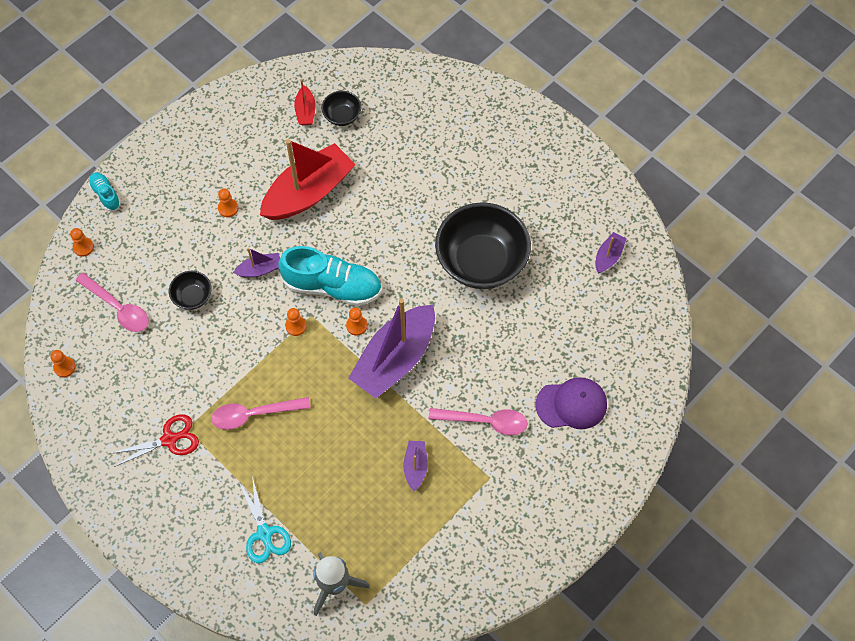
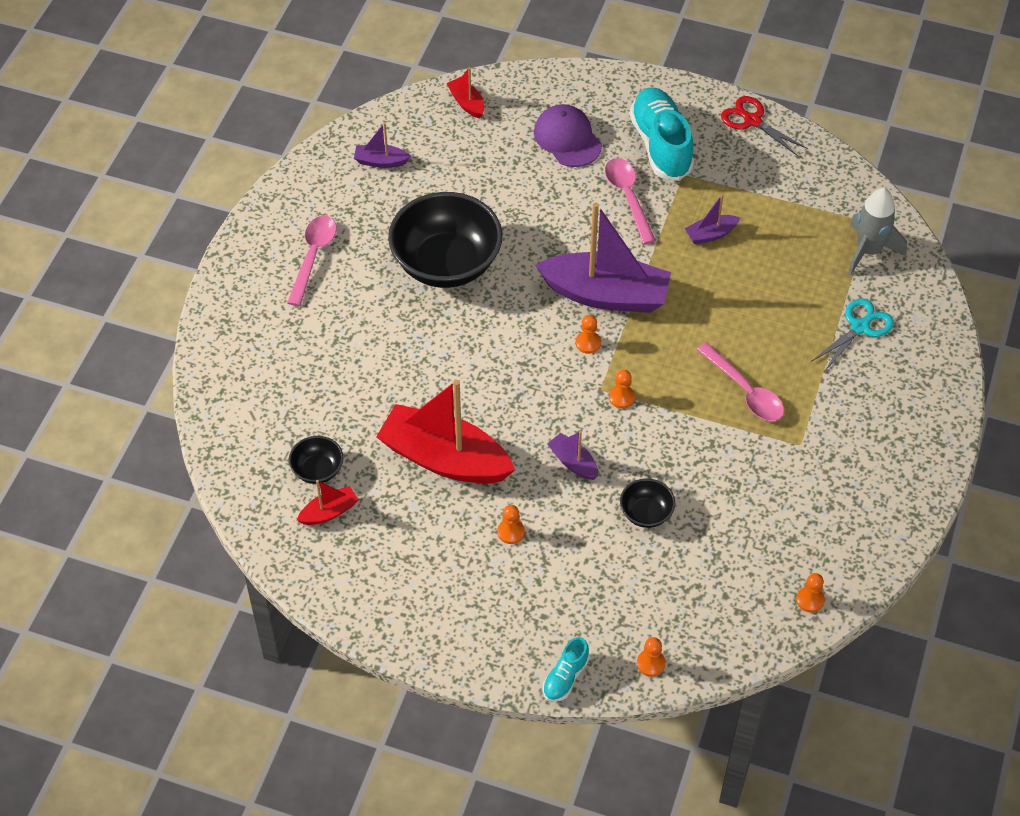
camera: 115 degrees left, 10 degrees down
(118, 308) = (705, 583): pink spoon -> pink spoon (313, 256)
(170, 439) = (822, 454): red scissors -> red scissors (751, 120)
(332, 286) = (553, 384): turquoise shoe -> turquoise shoe (661, 145)
(646, 344) = (467, 103): none -> red boat

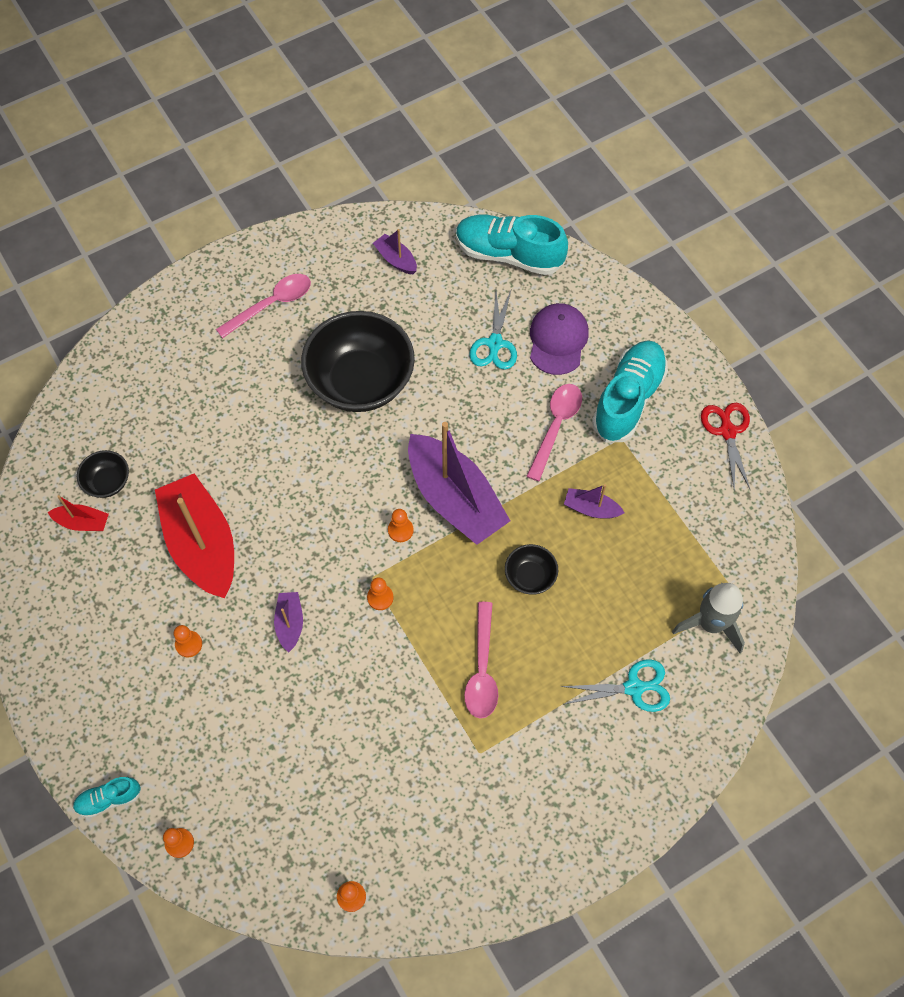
camera: 40 degrees right, 10 degrees up
(467, 103) = (509, 254): red boat -> turquoise shoe
(523, 171) = (495, 344): none -> turquoise scissors
(646, 513) = (301, 712): black bowl -> black bowl (530, 576)

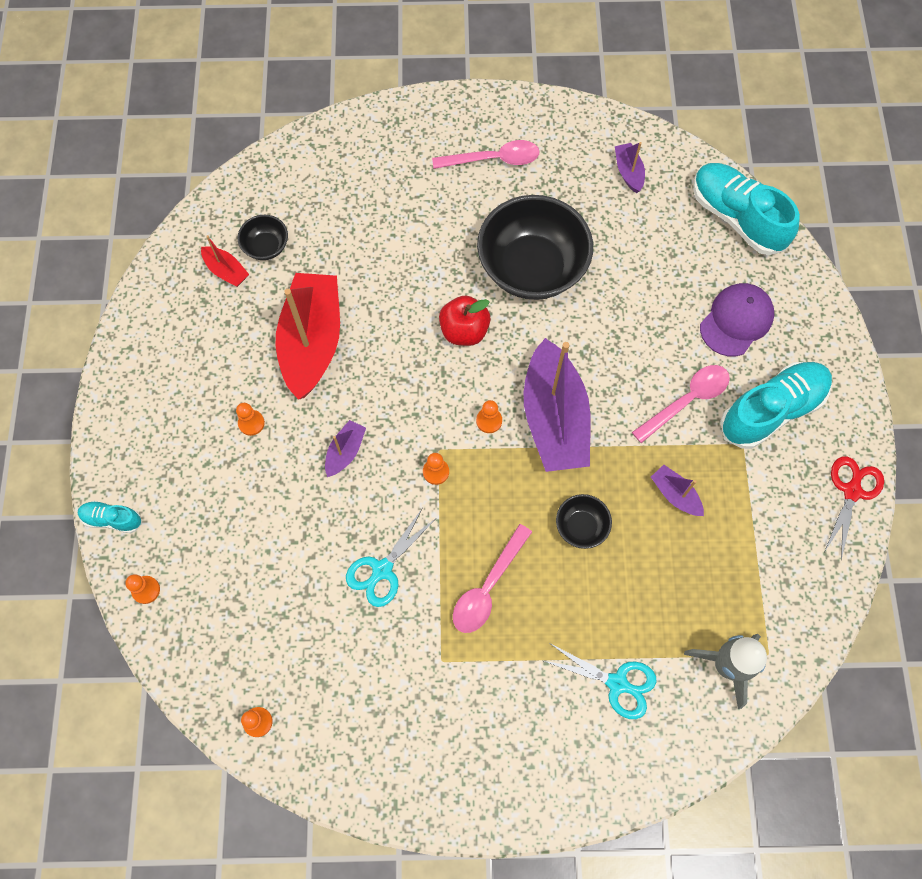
camera: 30 degrees right, 5 degrees up
(333, 465) = (464, 331): none -> red apple
(495, 344) = (674, 295): turquoise scissors -> turquoise scissors (381, 570)

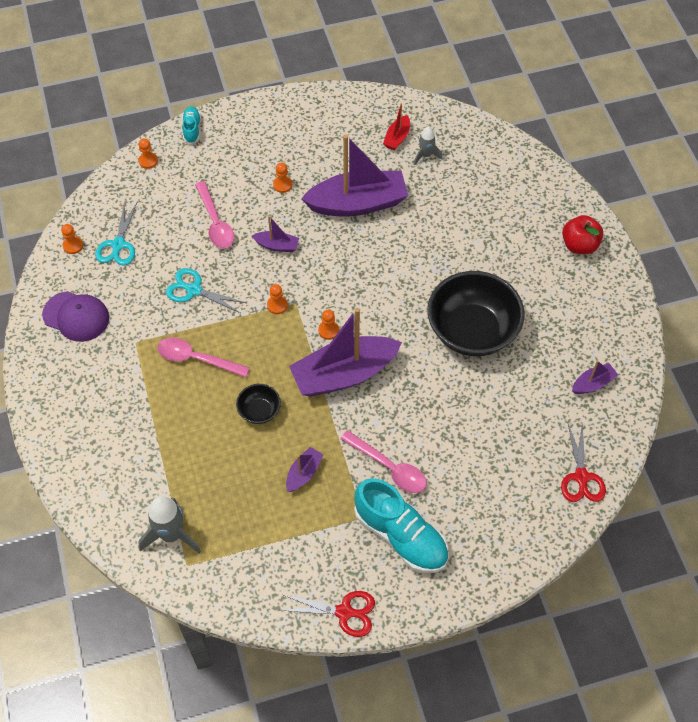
camera: 75 degrees right, 10 degrees down
(266, 246) = (426, 155): black bowl -> grey rocket
(312, 342) = (357, 203): red boat -> purple boat
(464, 331) = (399, 297): red apple -> red apple (579, 245)
(494, 159) = (563, 282): pink spoon -> pink spoon (215, 222)
(618, 683) = (142, 460): turquoise scissors -> turquoise scissors (118, 245)
(736, 217) = (581, 478): turquoise shoe -> red scissors
(736, 320) = (477, 494): purple cap -> purple cap (76, 316)

